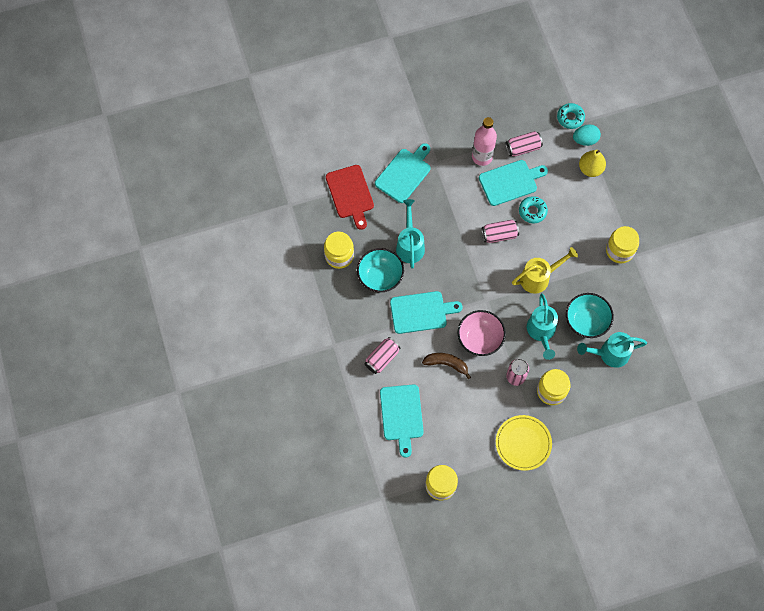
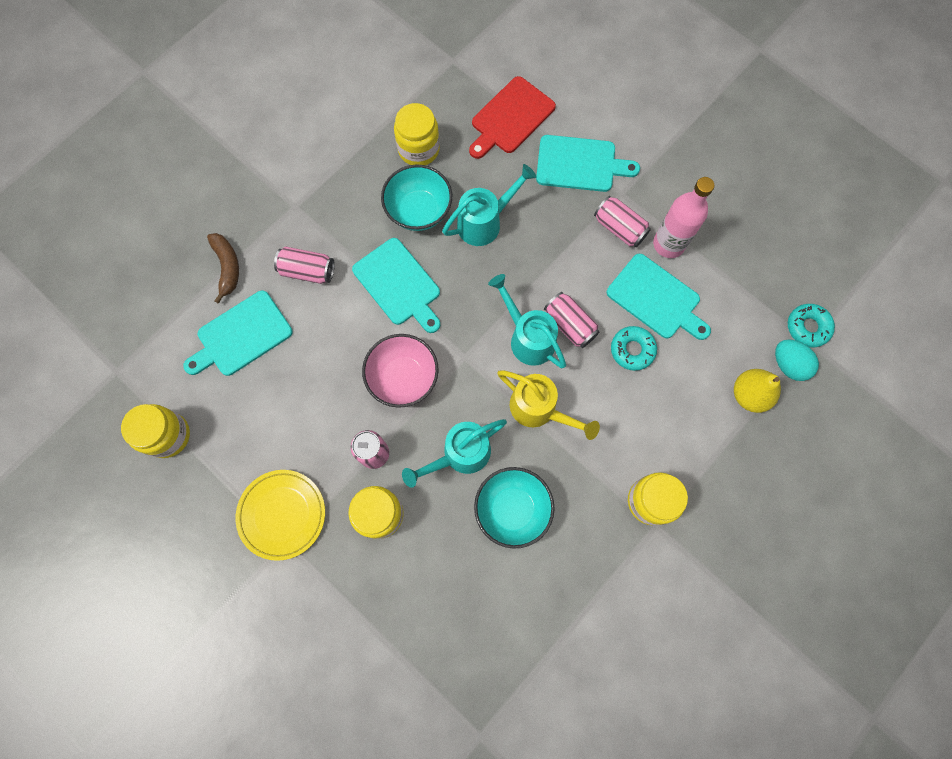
camera: 60 degrees right, 5 degrees up
(446, 364) = (343, 354): brown banana -> brown banana (227, 267)
(523, 148) = (718, 289): pink can -> pink can (619, 228)
(610, 354) = (482, 569): turquoise watering can -> turquoise watering can (528, 337)

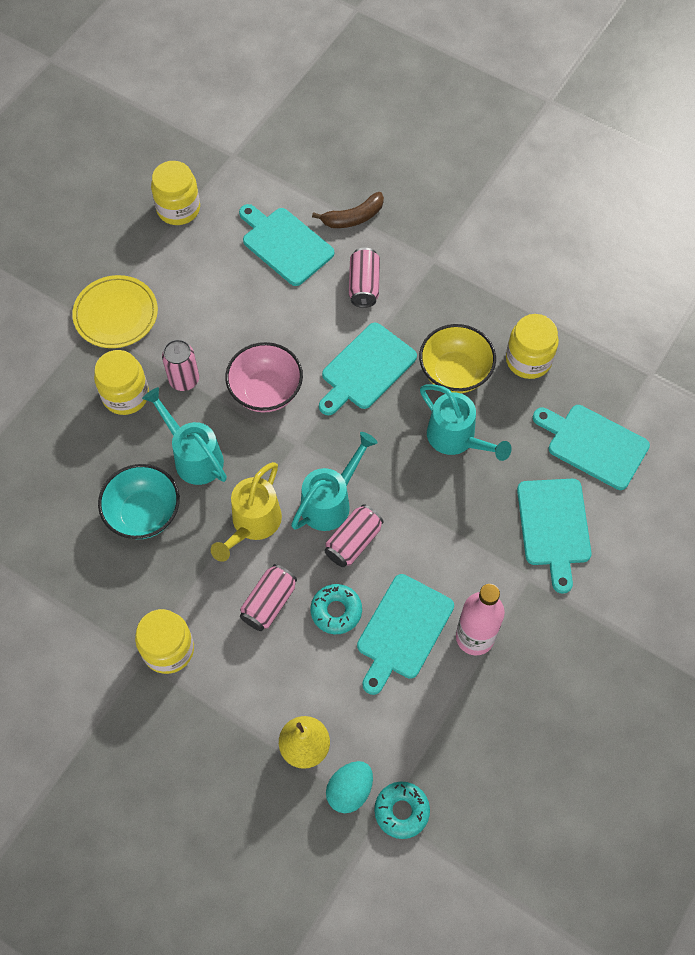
camera: 80 degrees right, 10 degrees down
(419, 211) = (455, 373): turquoise bowl -> yellow bowl
(510, 118) = (594, 445): red cutting board -> turquoise cutting board
(619, 228) = (482, 580): pink can -> pink can (269, 603)

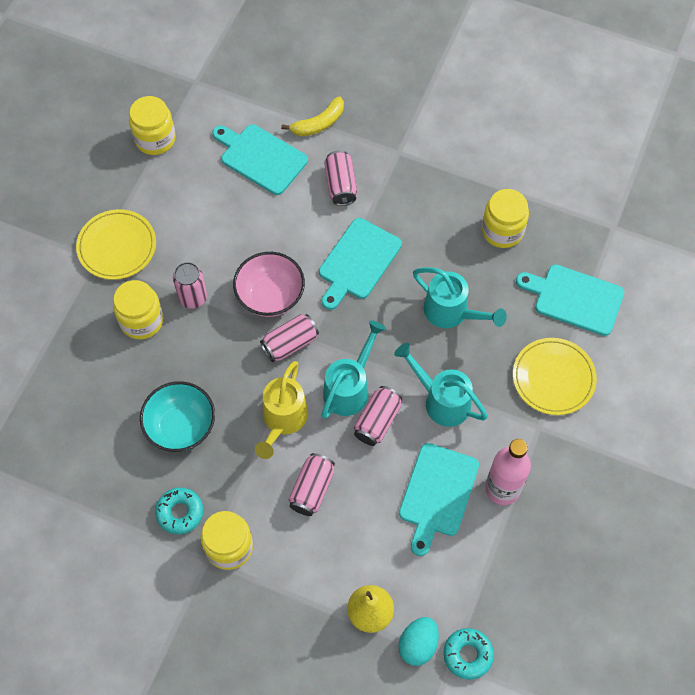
camera: 10 degrees left, 0 degrees up
(194, 456) = (216, 367): turquoise watering can -> turquoise watering can (441, 400)
(277, 444) = (290, 343): none -> pink can
(336, 611) = (374, 486): turquoise donut -> turquoise donut (180, 512)
(353, 217) = (318, 123): brown banana -> yellow banana
(455, 373) = (438, 252): yellow bowl -> none
(554, 526) = (553, 378): turquoise cutting board -> yellow plate

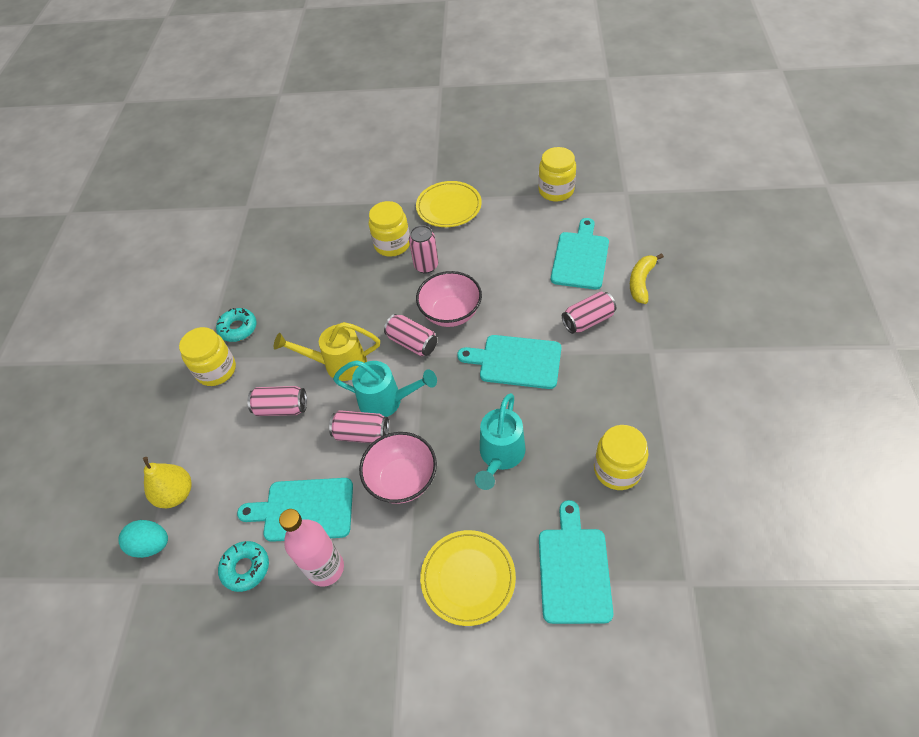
camera: 75 degrees right, 10 degrees down
(181, 427) = (310, 301): turquoise bowl -> none
(318, 123) = (641, 282): yellow banana -> yellow banana turned 75 degrees clockwise
(441, 400) = (402, 480): turquoise watering can -> pink bowl
(467, 655) = (147, 593): turquoise donut -> turquoise donut (245, 568)

